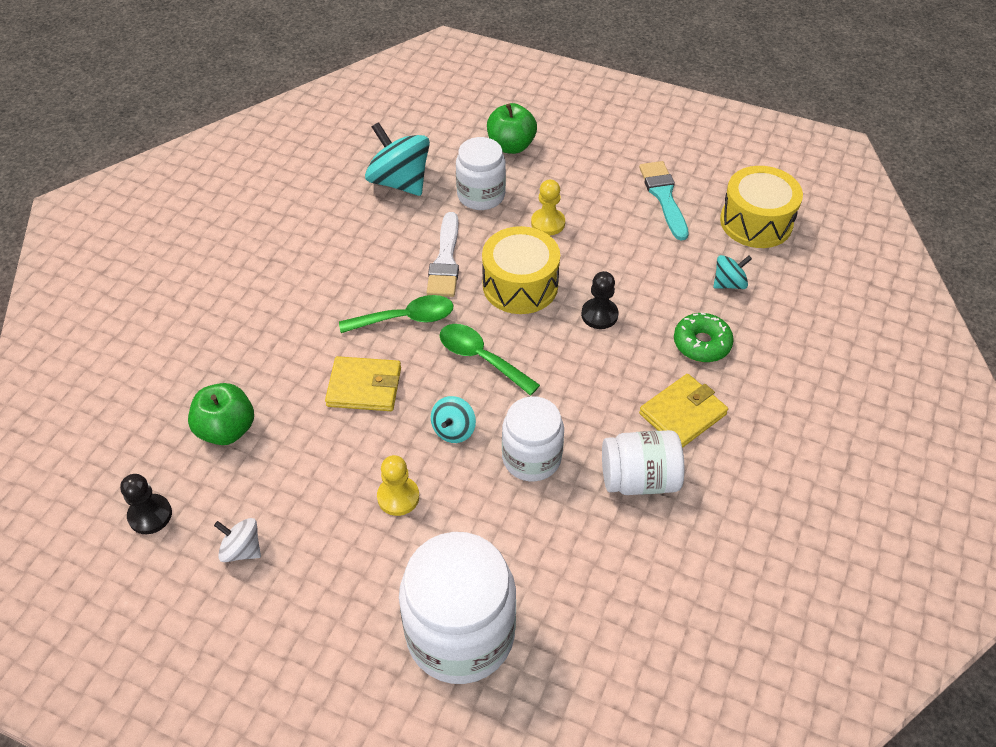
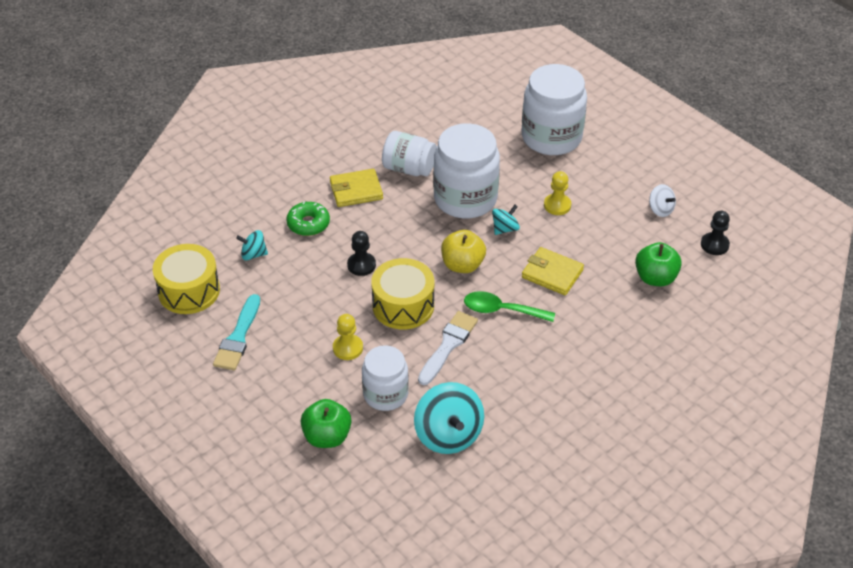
camera: 155 degrees left, 5 degrees down
(481, 358) = (462, 265): green spoon -> yellow apple
(531, 458) = (465, 198): white jar -> white jar, size x1.62

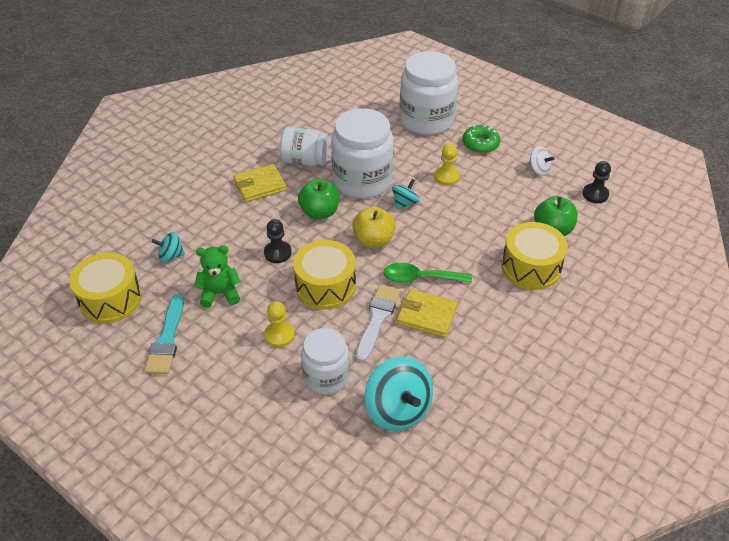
camera: 10 degrees left, 0 degrees up
(296, 299) = (220, 293): none -> green teddy bear
(308, 224) = (220, 221): green donut -> green donut (480, 144)
(327, 436) = (275, 430): green apple -> green apple (319, 212)
(552, 274) = (458, 238): yellow wallet -> yellow wallet (426, 315)
(620, 314) = (531, 267): none -> yellow drum

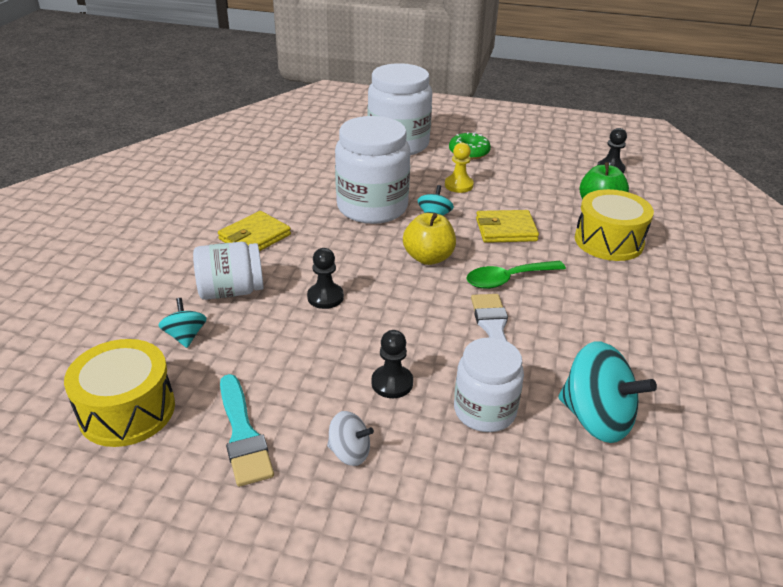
camera: 25 degrees left, 10 degrees down
(170, 256) = (185, 336): turquoise spinning top -> turquoise spinning top turned 105 degrees clockwise
(220, 293) = (281, 359): green teddy bear -> none
(279, 335) = (392, 383): yellow pawn -> black pawn
(305, 160) = (292, 203): white jar -> white jar (231, 291)
(319, 212) = (346, 246): green apple -> none
(325, 286) = (408, 315): yellow drum -> none
(426, 315) = (545, 312): yellow wallet -> yellow wallet (506, 230)
(538, 170) = (542, 161): white spinning top -> white spinning top (349, 452)

